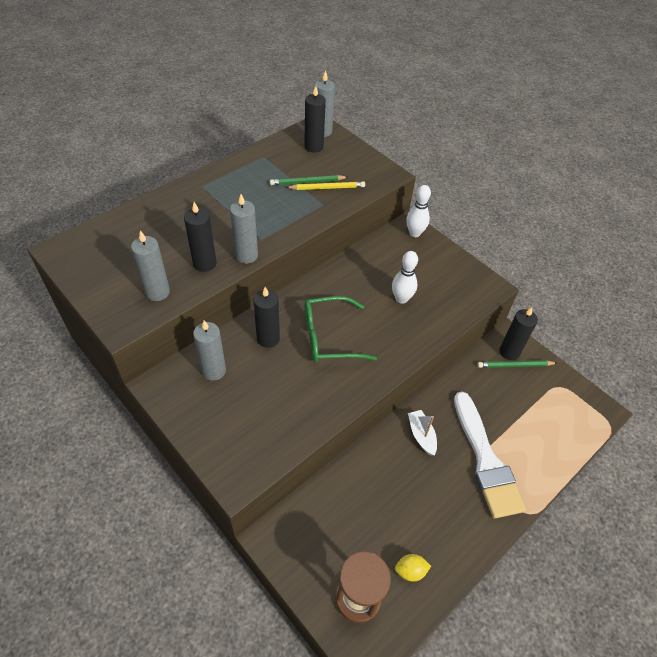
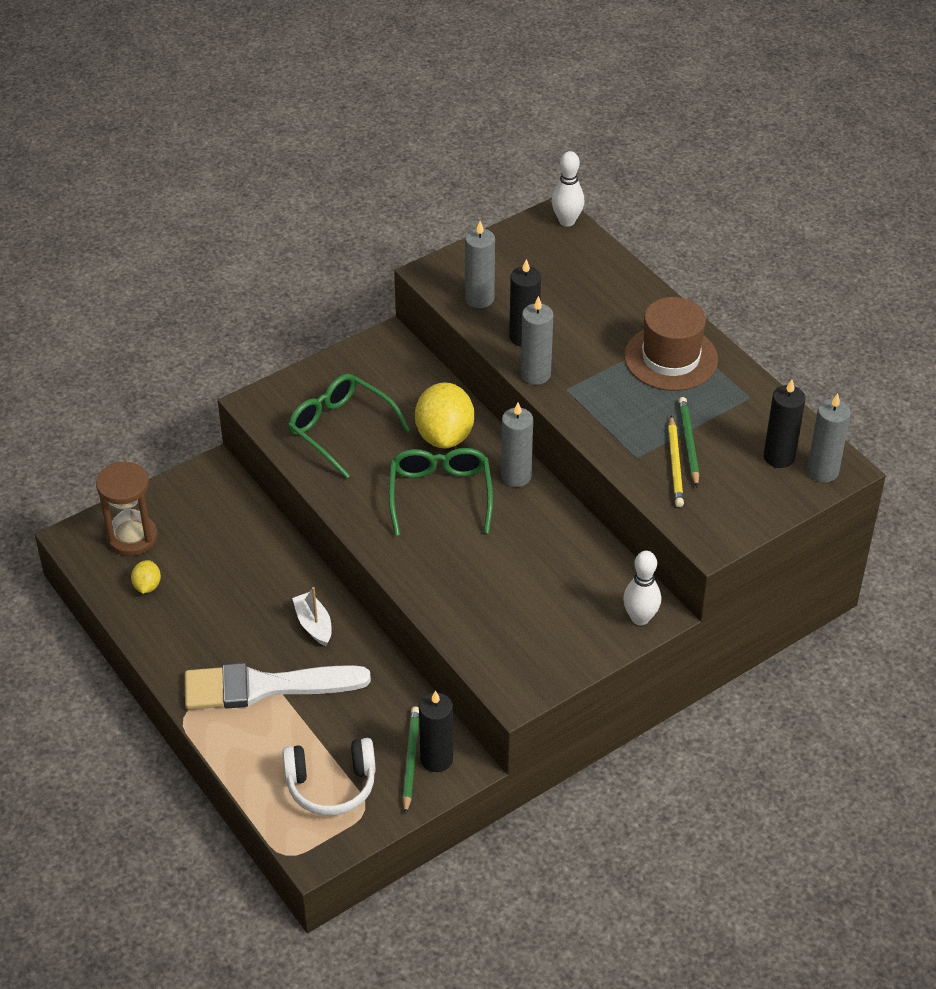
camera: 100 degrees right, 5 degrees down
(214, 371) = (402, 386): grey candle -> grey candle (516, 476)
(227, 189) = (670, 358): none -> brown hat
(265, 409) = (340, 429): none -> green glasses
(268, 339) = (444, 435): black candle -> yellow lemon
(401, 299) = (500, 580): white bowling pin -> white bowling pin (567, 221)
(421, 435) = (313, 624): white boat -> white boat turned 105 degrees counterclockwise
(550, 407) = (331, 785): none -> white headphones

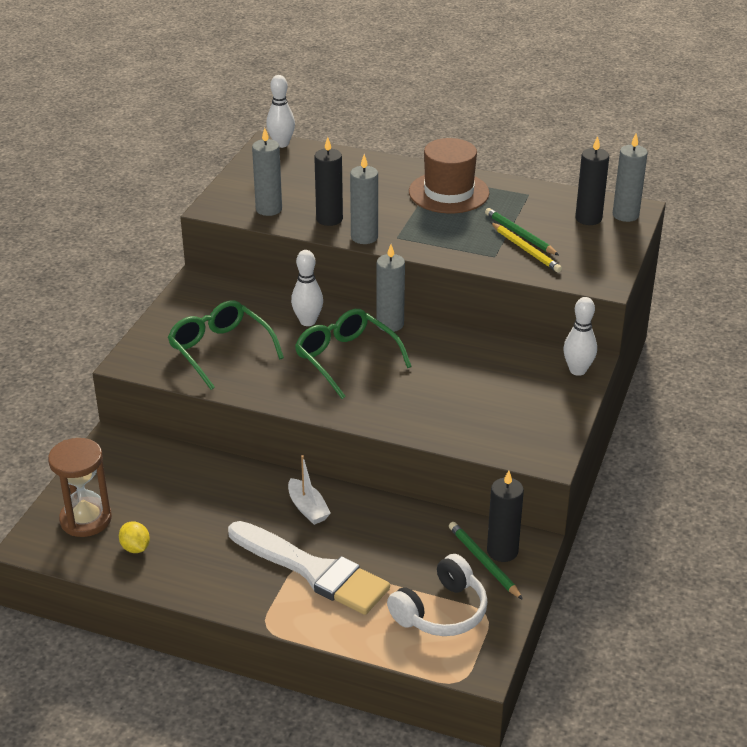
camera: 35 degrees left, 10 degrees down
(264, 687) = (313, 571): white brush -> white brush turned 105 degrees counterclockwise
(313, 624) = (308, 508): white boat -> white boat turned 150 degrees counterclockwise
(340, 429) = (220, 350): green glasses -> green glasses turned 45 degrees clockwise
(444, 435) = (308, 321): yellow lemon -> white bowling pin

